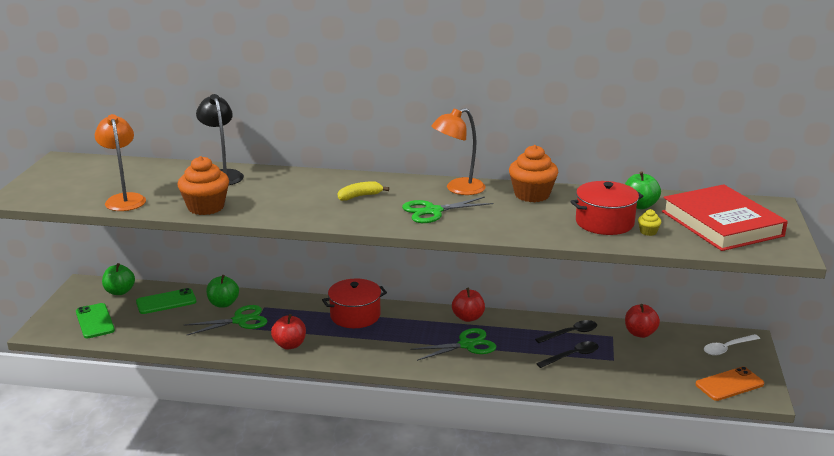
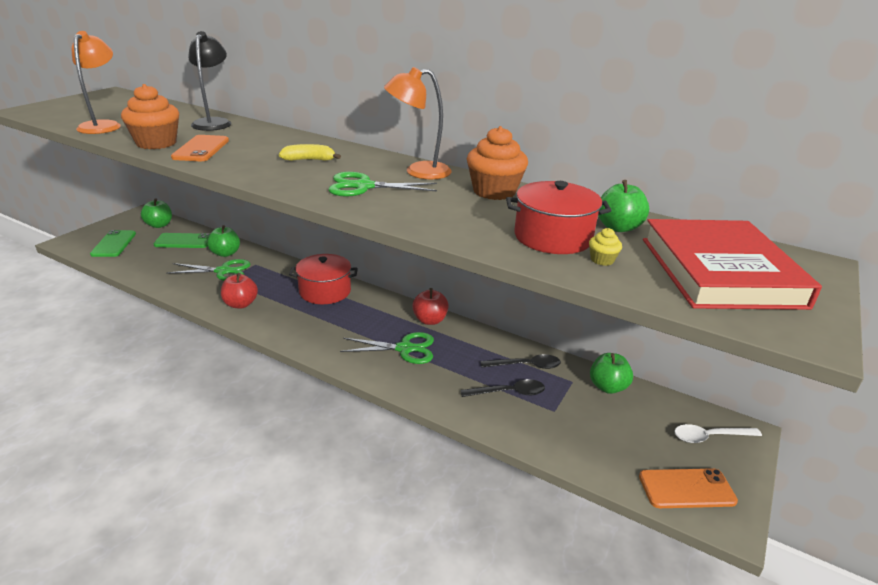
camera: 20 degrees right, 5 degrees up
(254, 205) = (201, 149): none -> orange phone
(640, 333) = (607, 387): red apple -> green apple

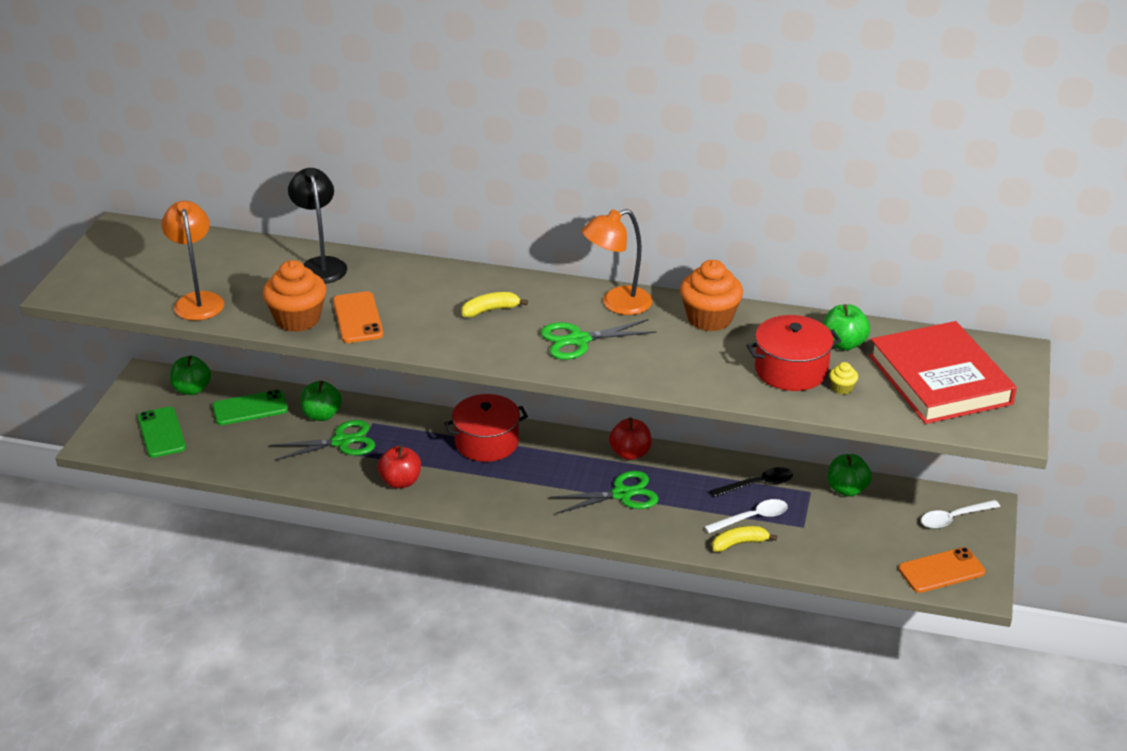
camera: 15 degrees left, 5 degrees up
(486, 412) = (739, 543): none -> yellow banana
(508, 393) = (752, 518): black spoon -> white spoon

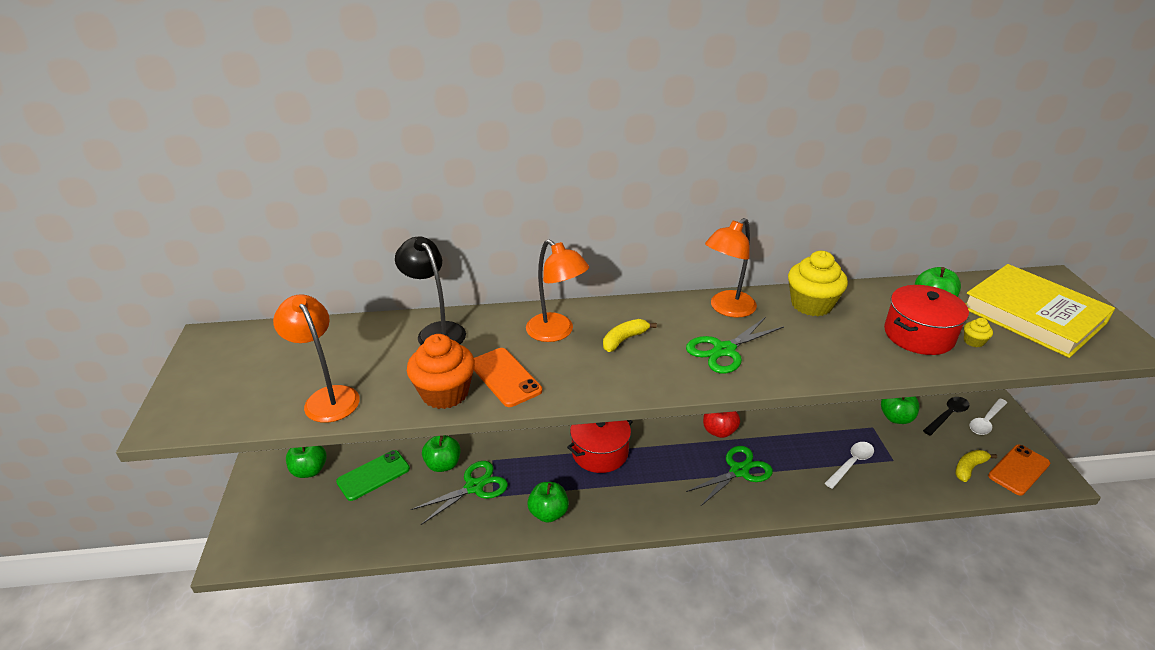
camera: 20 degrees left, 0 degrees up
(161, 433) = (296, 525): green phone -> none
(400, 481) = (548, 513): red apple -> green apple
(431, 290) = (556, 332): none -> orange lamp
(709, 318) = (811, 304): orange cupcake -> yellow cupcake
(739, 543) = (860, 490): yellow banana -> yellow banana (969, 468)
(757, 485) = (832, 432): black spoon -> black spoon (947, 415)
(939, 379) = (1032, 315): red book -> yellow book

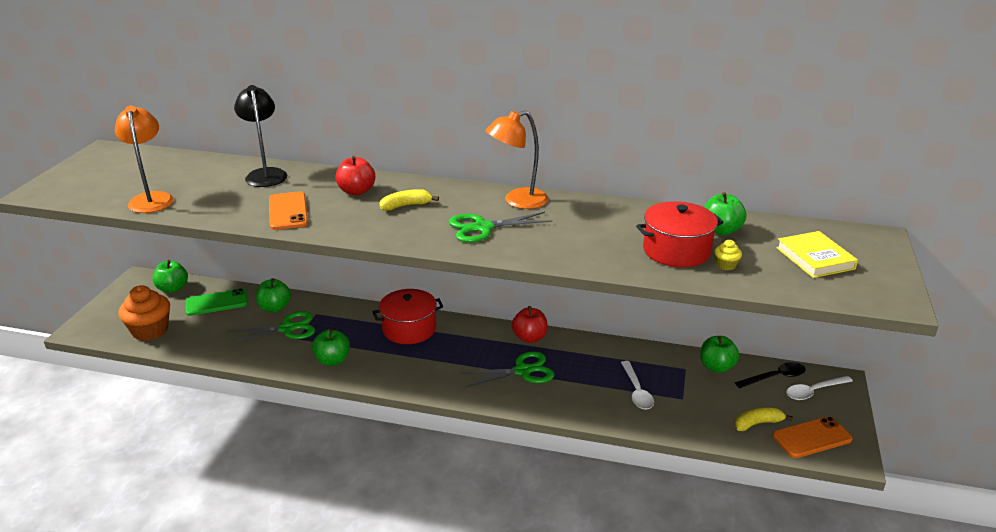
camera: 20 degrees right, 5 degrees down
(445, 393) = (234, 212): orange cupcake -> orange cupcake (150, 330)
(556, 332) = (356, 191): orange lamp -> red apple
(811, 304) = (599, 212): yellow cupcake -> none
(851, 464) = (636, 391): white spoon -> white spoon turned 105 degrees clockwise
(1032, 315) = (815, 258): yellow book -> yellow book, size x0.55

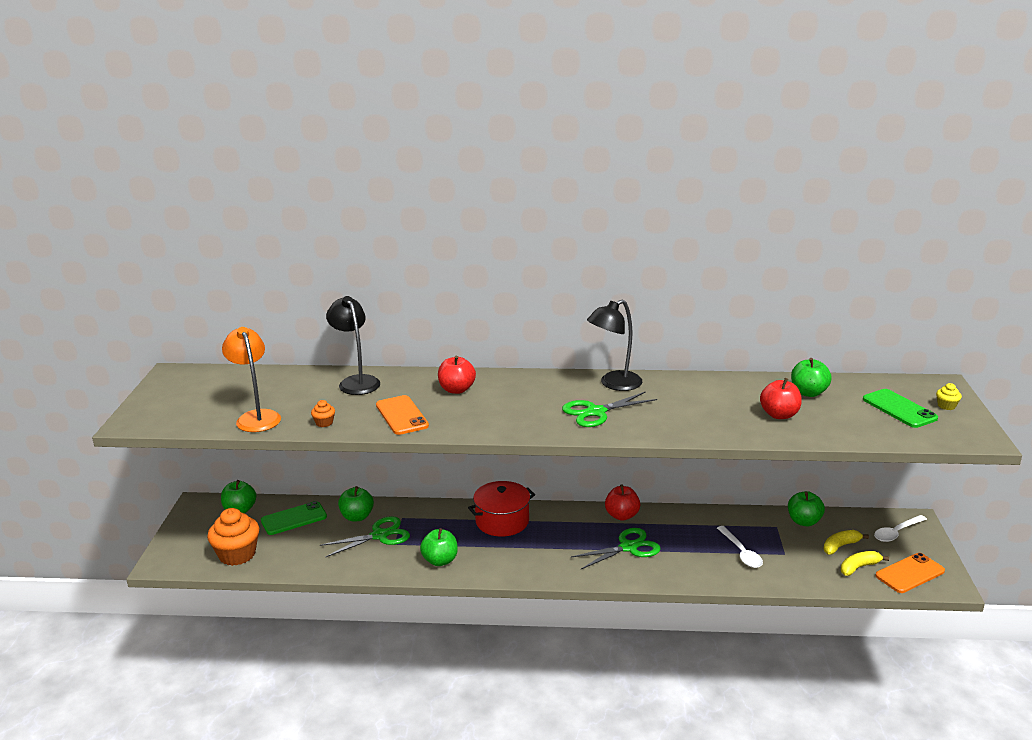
camera: 10 degrees left, 5 degrees down
(210, 211) = (324, 423): none -> orange cupcake
(406, 205) = (512, 399): yellow banana -> yellow banana (840, 546)
(517, 201) = (614, 384): orange lamp -> black lamp
(676, 251) = (779, 415): red pot -> red apple
(726, 265) = (827, 423): yellow cupcake -> yellow cupcake (946, 406)
(775, 377) = (858, 524): black spoon -> none
(815, 258) = (899, 409): yellow book -> green phone

